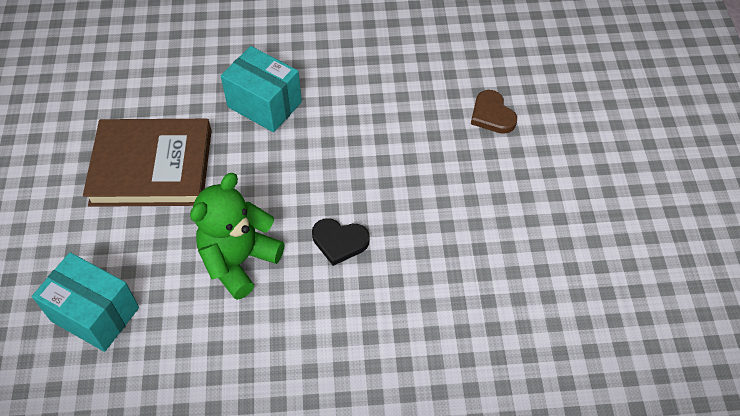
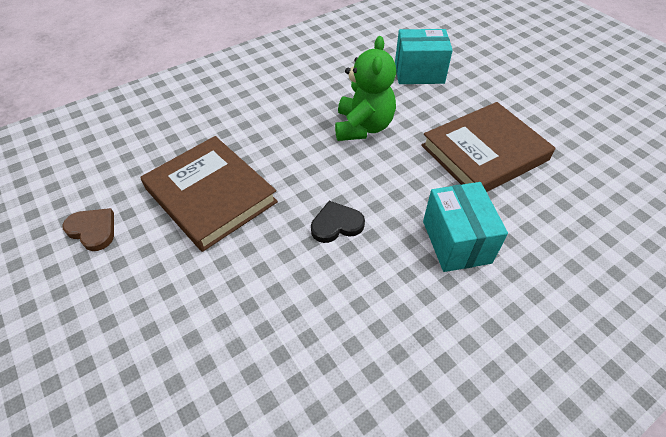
camera: 150 degrees right, 5 degrees down
(264, 104) = (456, 241): turquoise box -> turquoise box turned 75 degrees clockwise
(339, 242) = (302, 165): black heart -> black heart (336, 224)
(451, 250) = (210, 195): none -> brown book
(492, 115) = (222, 347): brown heart -> brown heart (93, 230)

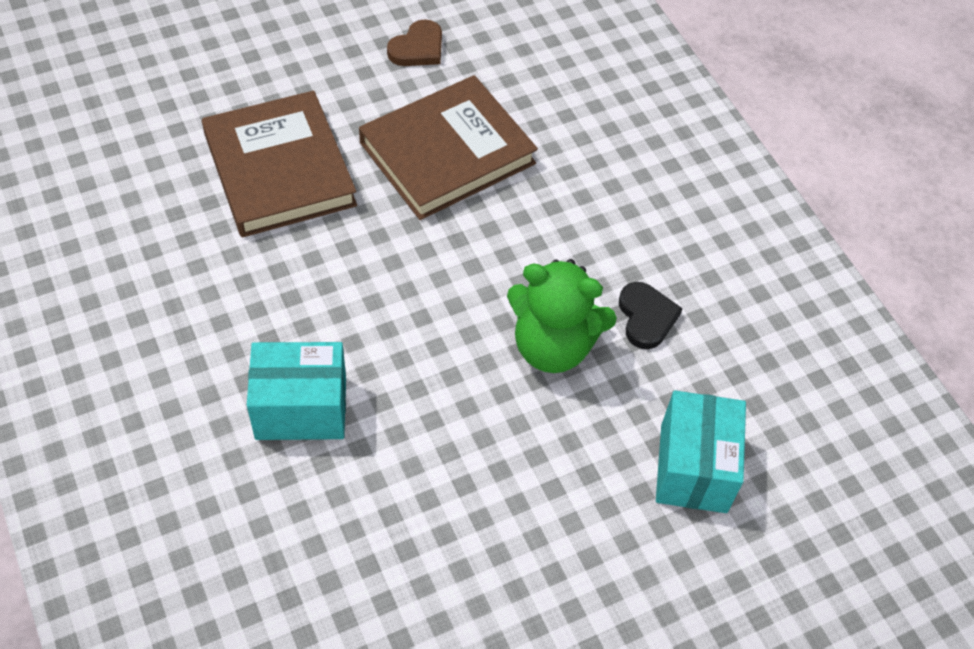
camera: 95 degrees right, 5 degrees up
(336, 224) = (366, 278): black heart -> black heart (646, 317)
(484, 153) = (461, 505): brown book -> brown book (279, 170)

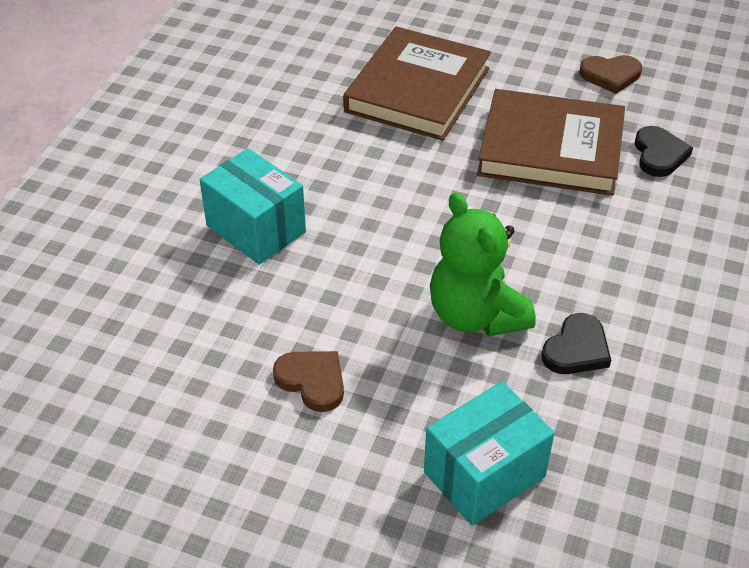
camera: 50 degrees right, 10 degrees down
(502, 502) = (312, 381): none -> brown heart
(529, 101) = (659, 154): none -> black heart

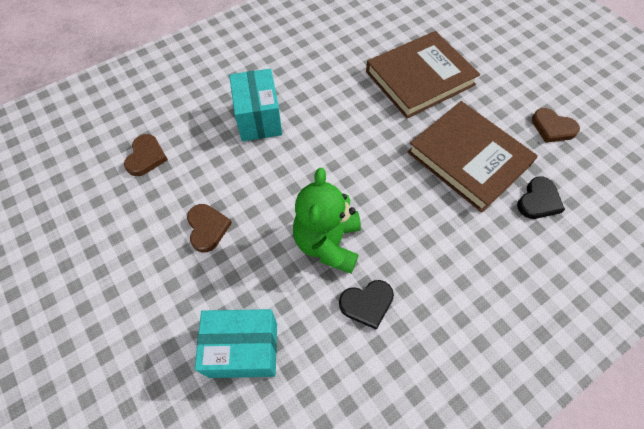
camera: 35 degrees right, 15 degrees up
(141, 349) = (146, 157): none -> brown heart

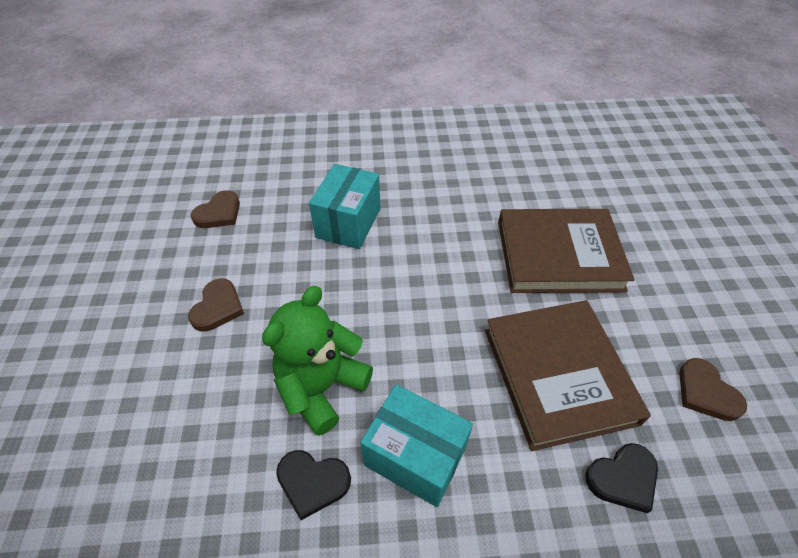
camera: 30 degrees right, 10 degrees down
(243, 349) = (152, 453): turquoise box -> turquoise box (415, 456)

